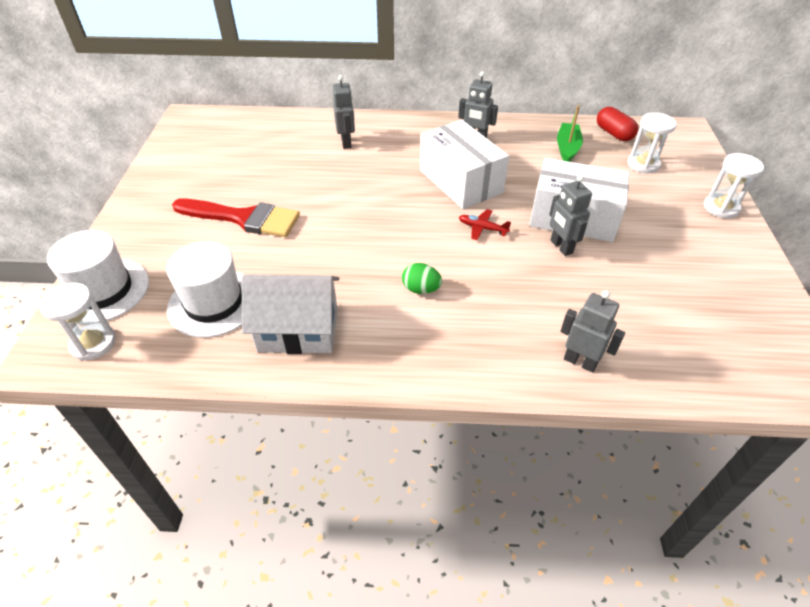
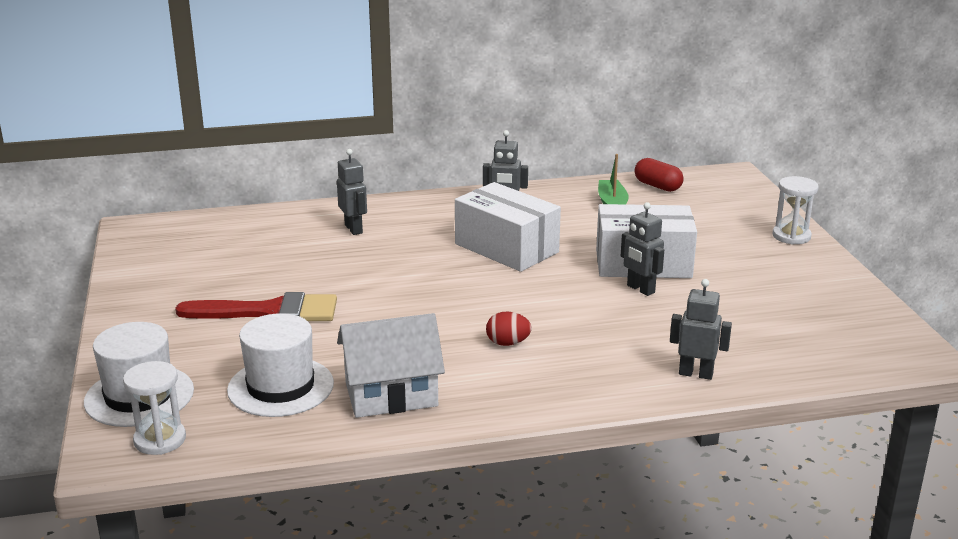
camera: 15 degrees left, 20 degrees down
(421, 289) = (507, 343): green egg -> red egg
(482, 228) = (550, 285): red plane -> none
(643, 164) = (699, 209): white hourglass -> none

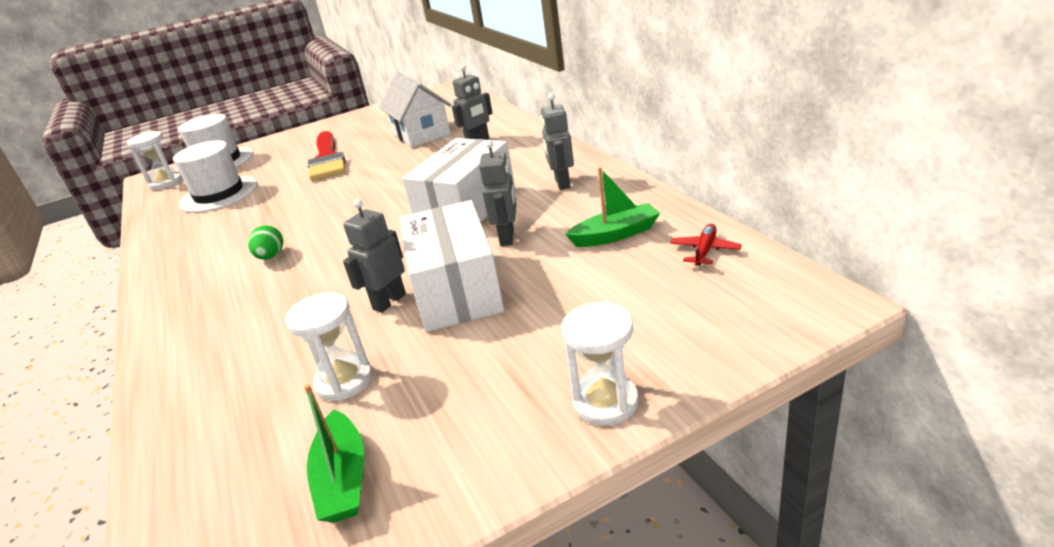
camera: 80 degrees right, 5 degrees up
(391, 394) = (197, 232): white house -> white house (421, 134)
(507, 343) = (271, 257): red egg -> green egg
(657, 186) = (705, 250): red capsule -> red plane
(696, 374) = (189, 378): grey robot -> grey robot (507, 237)
(733, 309) = (344, 381): none -> white hourglass
(828, 311) = (343, 479): none -> green boat

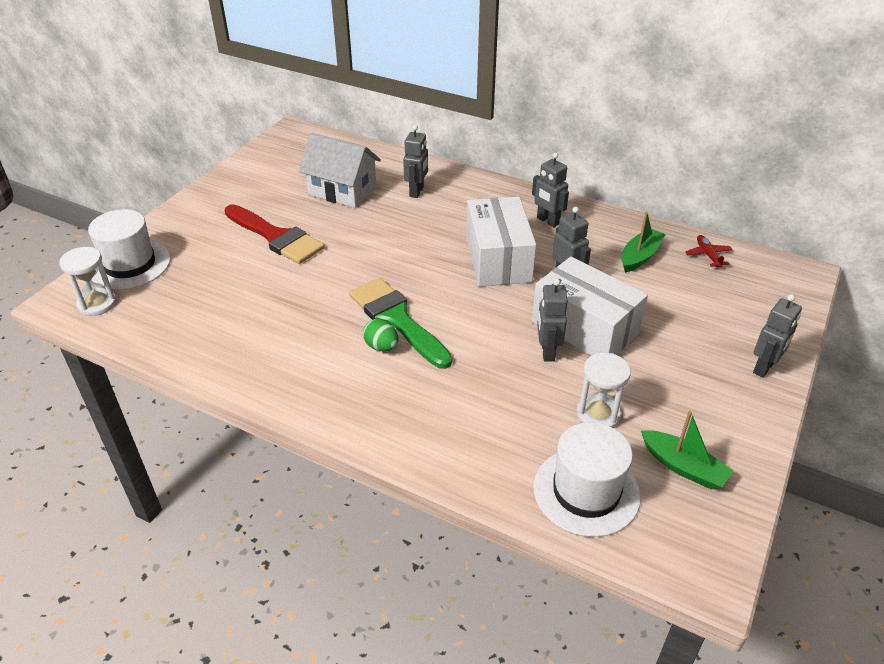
camera: 40 degrees left, 10 degrees up
(219, 194) = (204, 301): white hat -> white hat (586, 491)
(314, 238) = (397, 319): none -> green brush
(605, 402) = (764, 368): white hourglass -> grey robot

